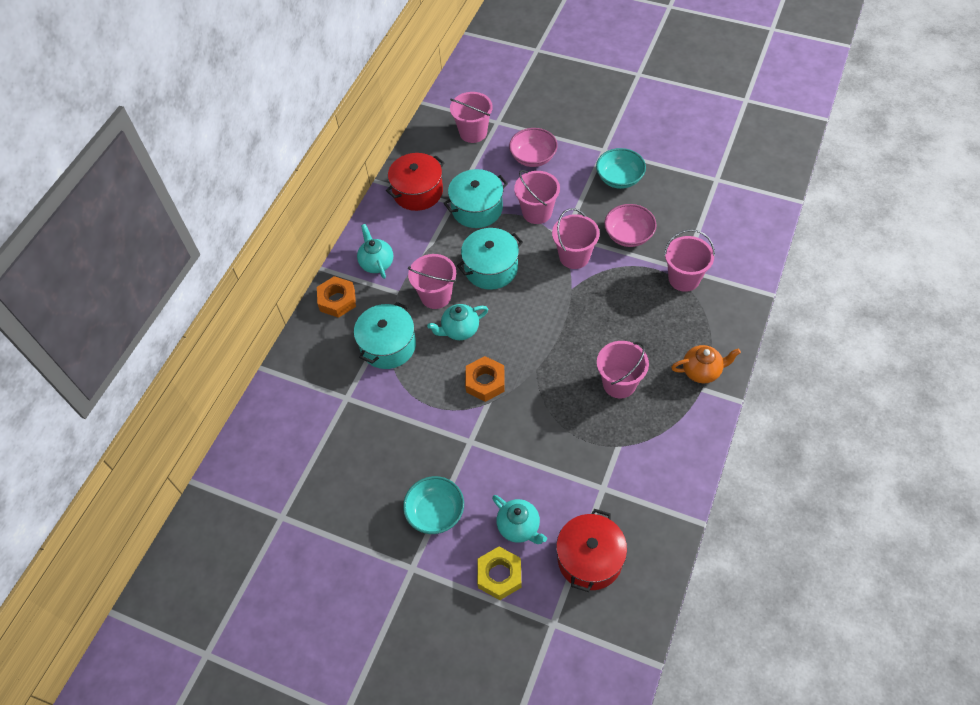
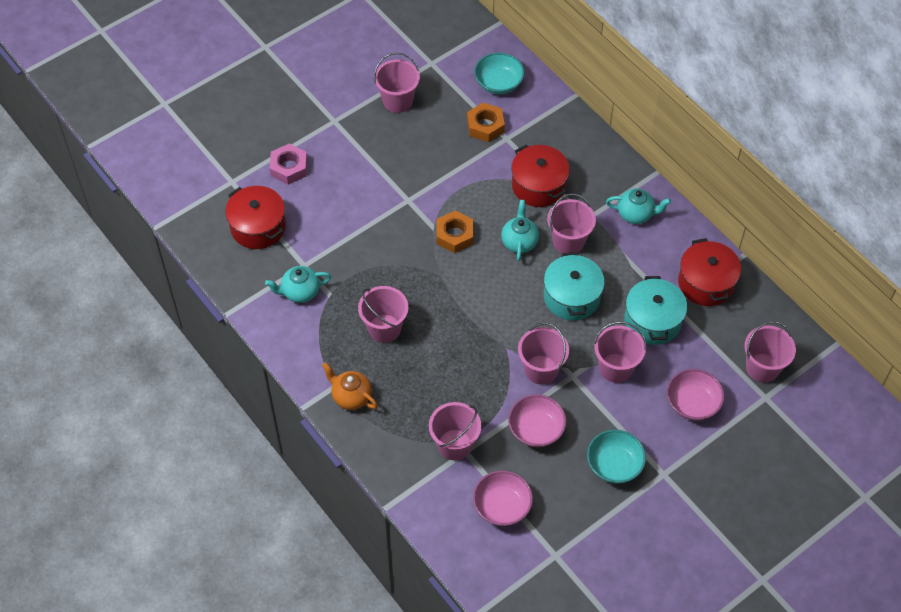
camera: 115 degrees right, 0 degrees up
(337, 300) = (612, 170): orange nut -> orange nut (485, 126)
(351, 520) = (398, 101): none -> pink bucket
(388, 345) = (538, 185): turquoise pot -> red pot
(435, 512) = (365, 152): turquoise bowl -> turquoise bowl (498, 83)
(499, 575) = (289, 168): yellow nut -> pink nut
(519, 527) = (315, 197): turquoise teapot -> turquoise teapot (300, 292)
(702, 371) = (351, 396): orange teapot -> orange teapot turned 105 degrees clockwise
(707, 225) = (502, 506): none -> pink bowl

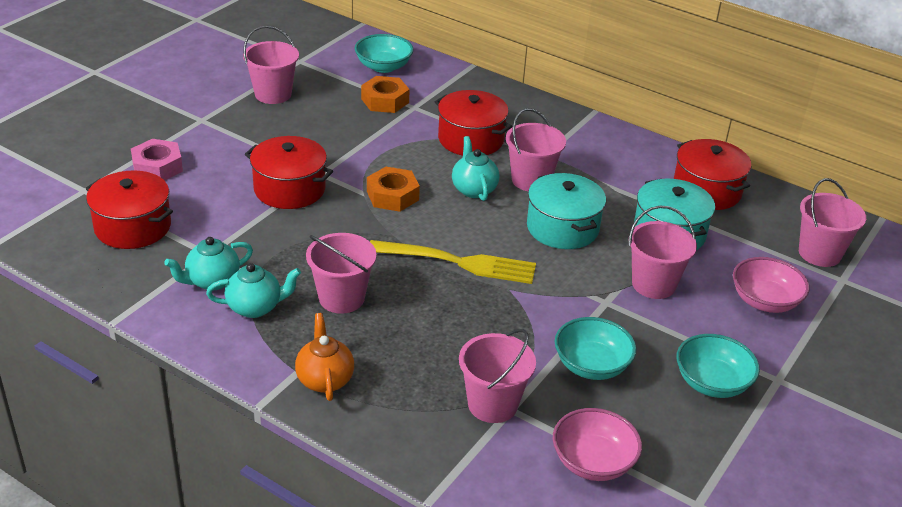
camera: 20 degrees left, 20 degrees down
(351, 396) = (324, 379): orange teapot -> orange teapot turned 60 degrees clockwise
(380, 212) = (289, 189): none -> red pot
(479, 314) = (458, 262): none -> yellow fork
(536, 429) = (591, 365): pink bowl -> turquoise bowl
(541, 369) = (564, 303): pink bucket -> none
(636, 214) = (593, 146): turquoise teapot -> turquoise teapot (255, 307)

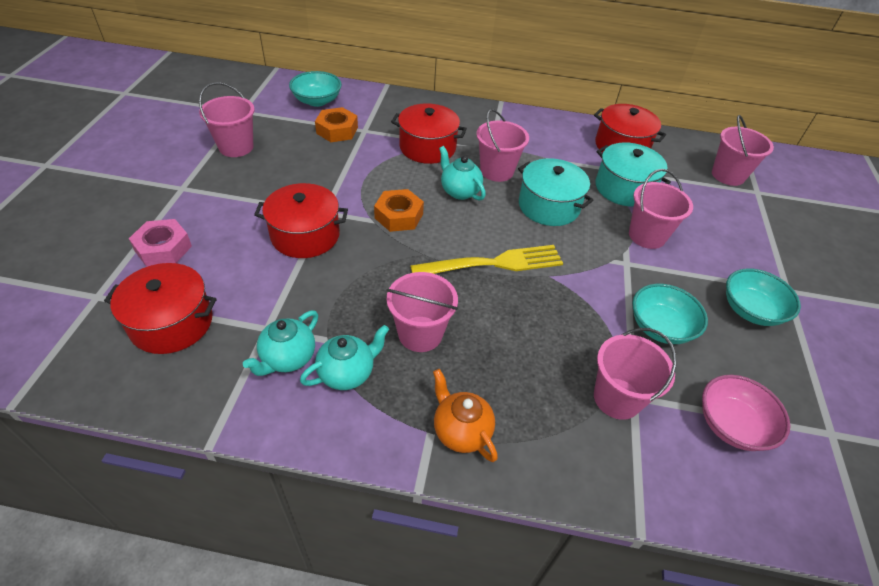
camera: 25 degrees left, 10 degrees up
(765, 301) = (727, 225): pink bowl -> none

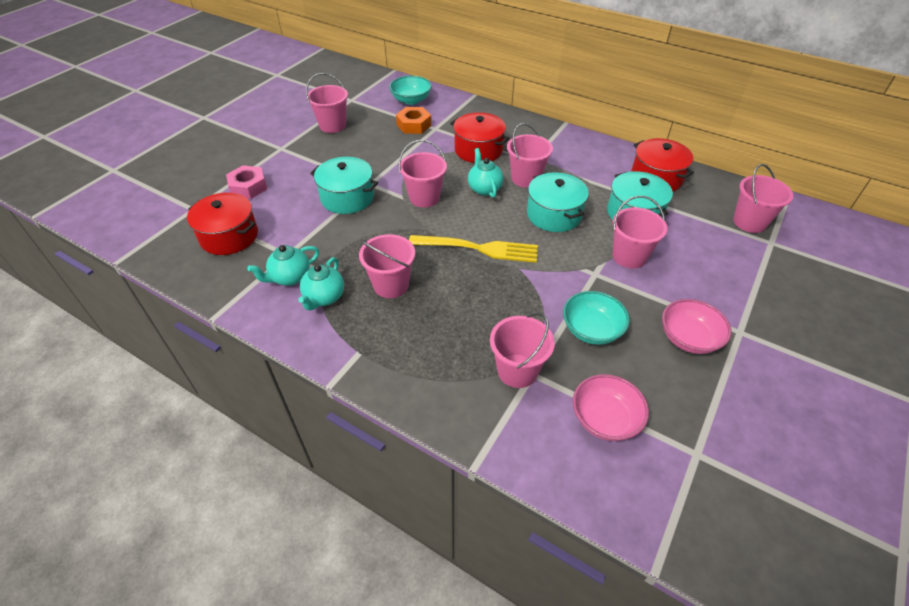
camera: 25 degrees right, 0 degrees up
(305, 235) = (347, 197): red pot -> turquoise pot
(347, 373) = (324, 297): turquoise teapot -> turquoise teapot turned 120 degrees clockwise
(399, 216) = (424, 197): orange nut -> pink bucket
(461, 431) = (381, 358): orange teapot -> none
(750, 310) = (688, 338): turquoise bowl -> pink bowl

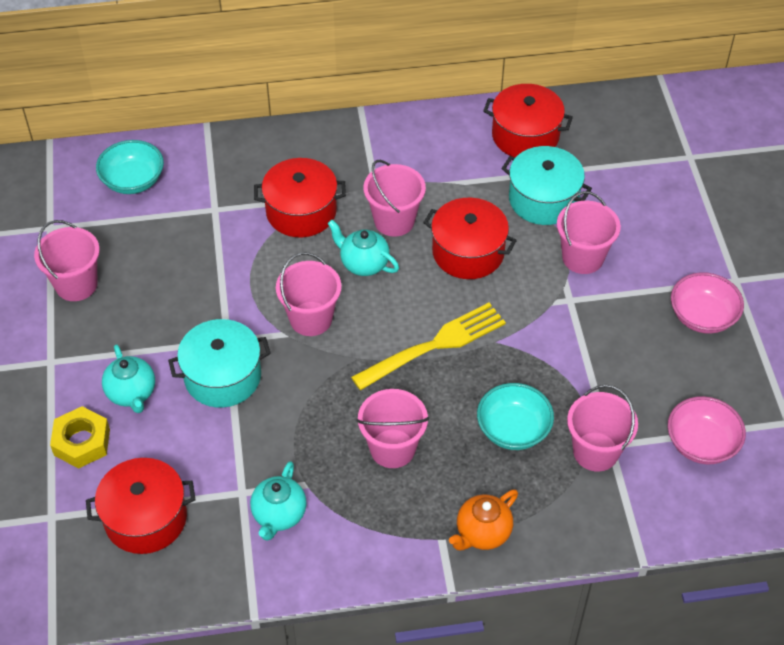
camera: 40 degrees left, 5 degrees up
(248, 187) = (82, 442): pink nut -> yellow nut
(324, 297) = (342, 510): turquoise teapot -> turquoise teapot (132, 393)
(387, 367) = (482, 533): none -> orange teapot
(414, 125) = (182, 220): orange nut -> none
(554, 215) = (468, 252): turquoise pot -> red pot
(591, 330) = (619, 364): turquoise bowl -> turquoise bowl (513, 429)
(749, 222) = (654, 142): pink bucket -> none

